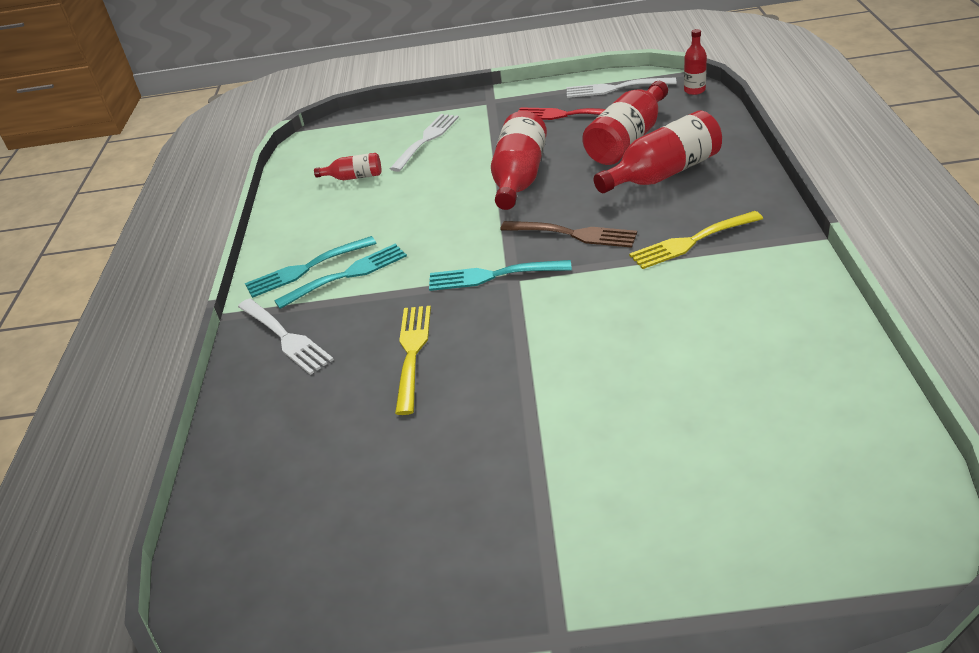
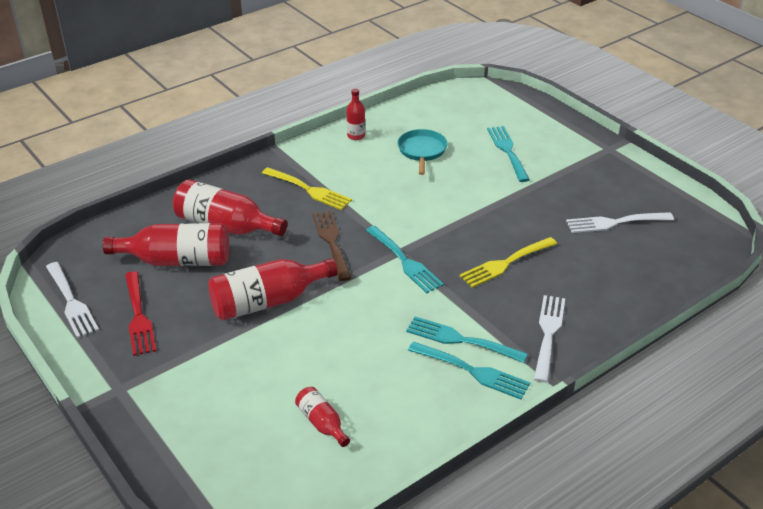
camera: 130 degrees left, 0 degrees up
(426, 140) = (224, 402): white fork -> white fork (614, 223)
(653, 475) = (507, 151): none -> turquoise fork
(694, 90) = (68, 250): red bottle -> red bottle (356, 136)
(720, 371) = (422, 151): none -> turquoise pan

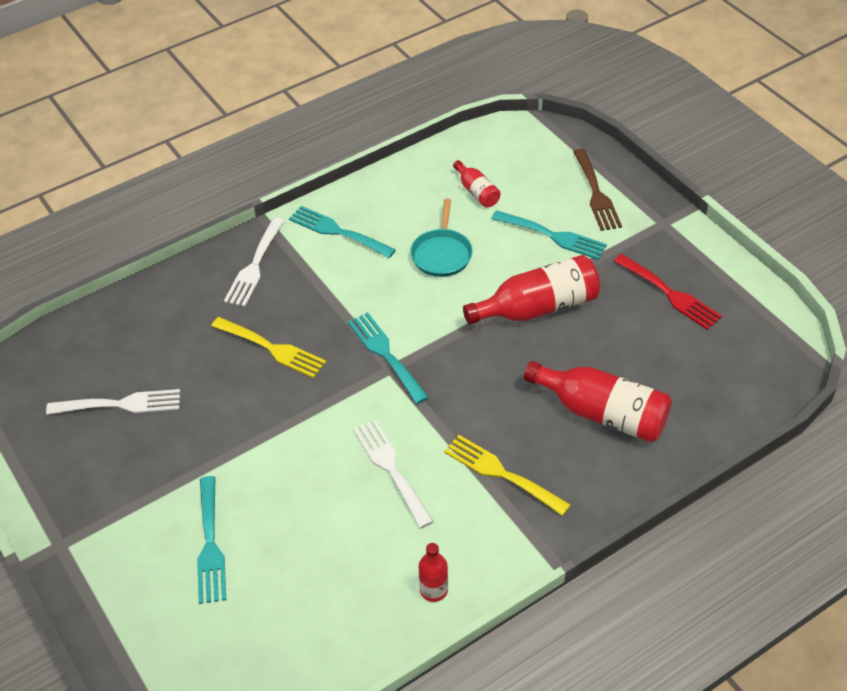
camera: 175 degrees left, 10 degrees up
(71, 302) = (748, 312): white fork -> white fork (391, 469)
(138, 316) = (670, 294): red fork -> red fork turned 150 degrees clockwise
(178, 260) = (649, 363): red bottle -> none
(331, 242) = (470, 385): brown fork -> brown fork (596, 193)
(422, 151) = (336, 550): turquoise pan -> turquoise pan (442, 254)
(460, 340) = (342, 261): turquoise fork -> turquoise fork (553, 236)
(505, 263) = (272, 348): yellow fork -> yellow fork turned 60 degrees clockwise

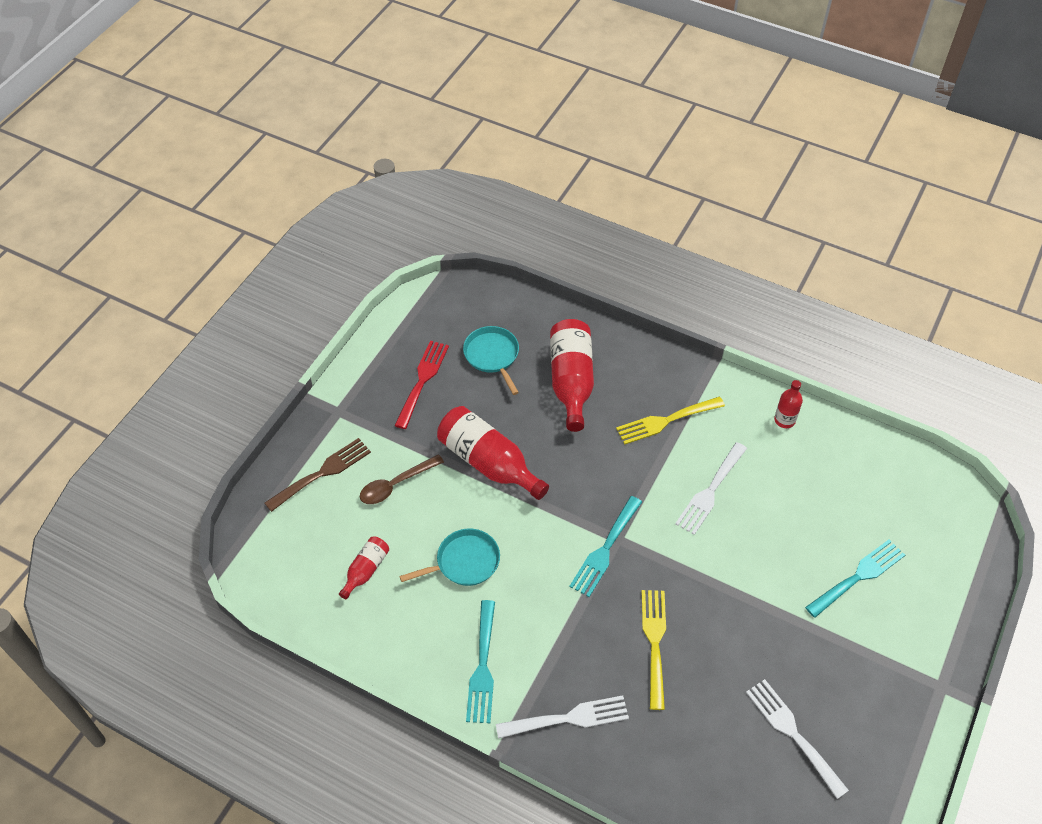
camera: 120 degrees left, 5 degrees up
(501, 473) = (666, 421): yellow fork -> yellow fork turned 60 degrees clockwise
(553, 236) = (395, 485): turquoise fork -> brown spoon
(675, 360) = (492, 356): none -> turquoise pan

